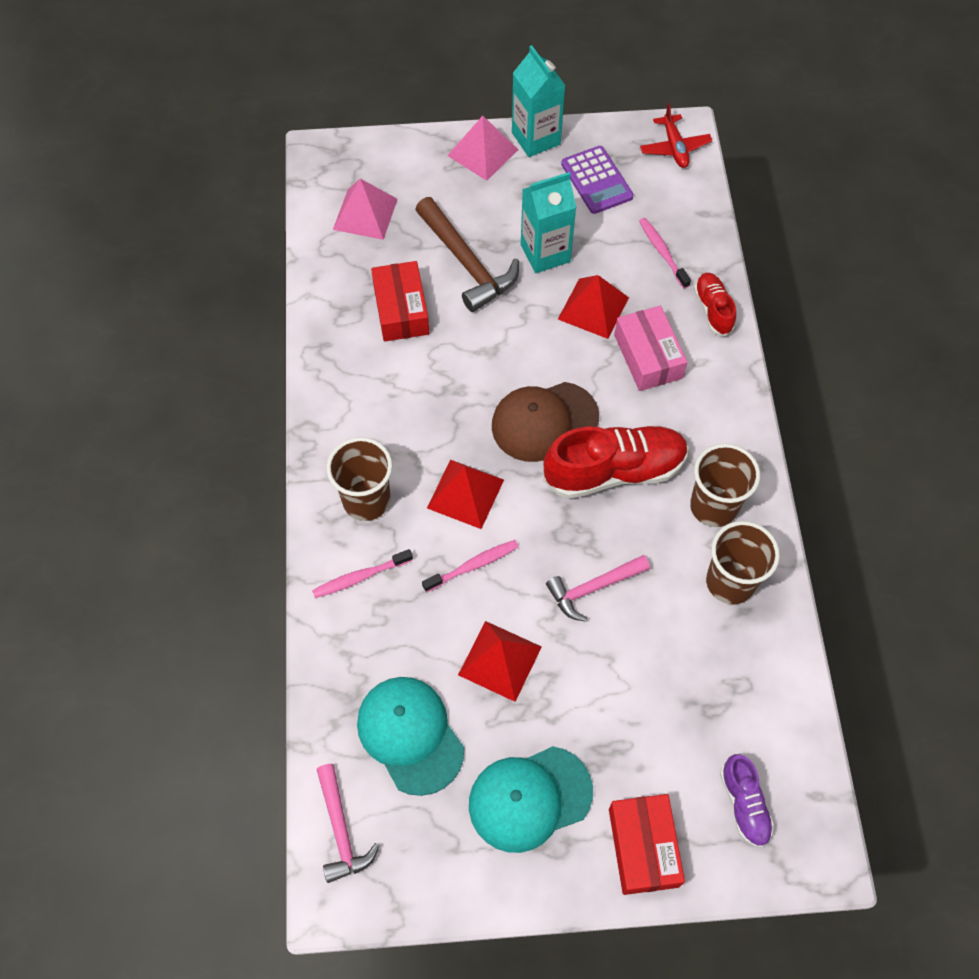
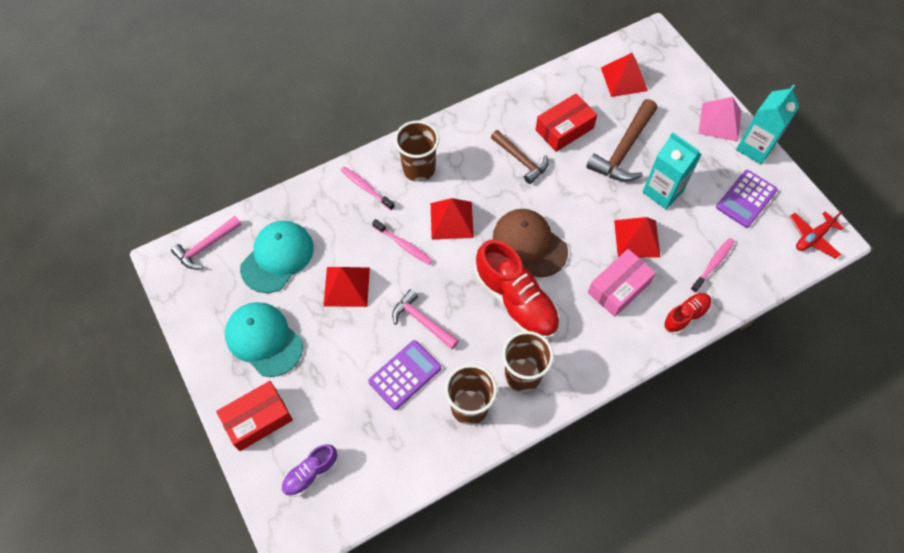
camera: 65 degrees right, 0 degrees up
(365, 214) = (624, 79): pink pyramid -> red pyramid
(420, 377) = (521, 160): none -> brown hammer
(658, 638) = (405, 375): none -> purple calculator

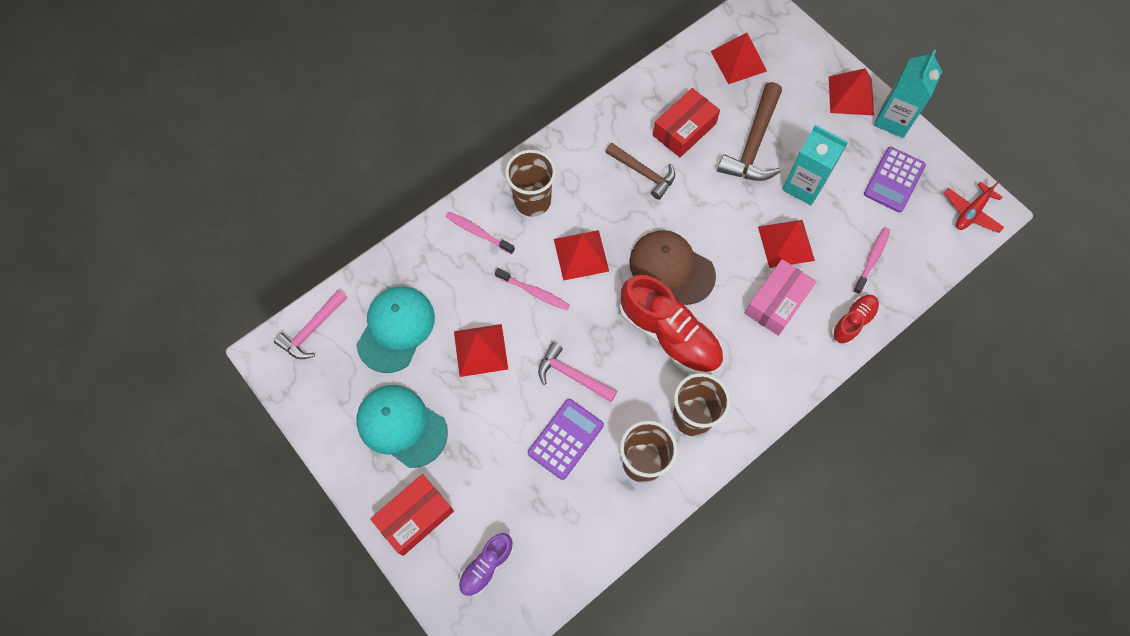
camera: 10 degrees left, 5 degrees up
(720, 122) = (851, 95): pink pyramid -> red pyramid

